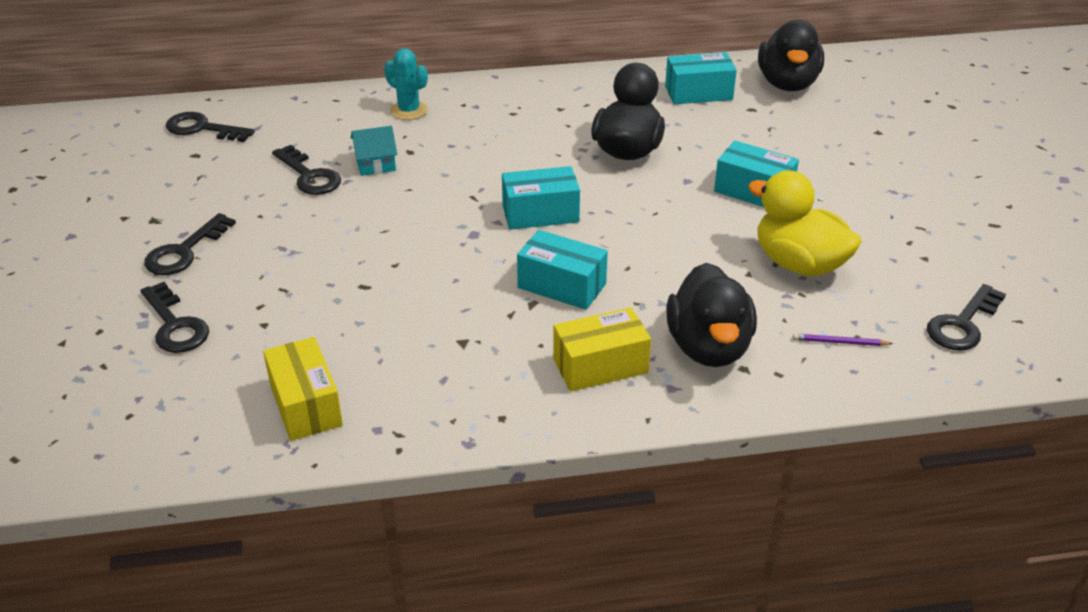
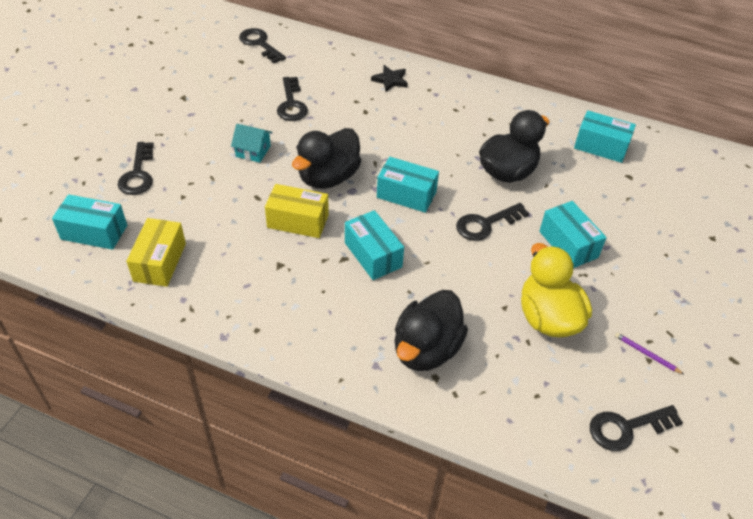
camera: 30 degrees right, 10 degrees up
(178, 412) = (94, 232): none -> turquoise box
(184, 251) = (182, 126): black key -> black key (485, 224)
(375, 164) = (337, 112): turquoise house -> turquoise house (253, 151)
(409, 111) = (390, 80): turquoise cactus -> black star
(600, 366) = (345, 325): yellow box -> yellow box (298, 221)
(787, 84) = (677, 167): black duck -> black duck (328, 177)
(839, 342) = (520, 393): purple pencil -> purple pencil (646, 354)

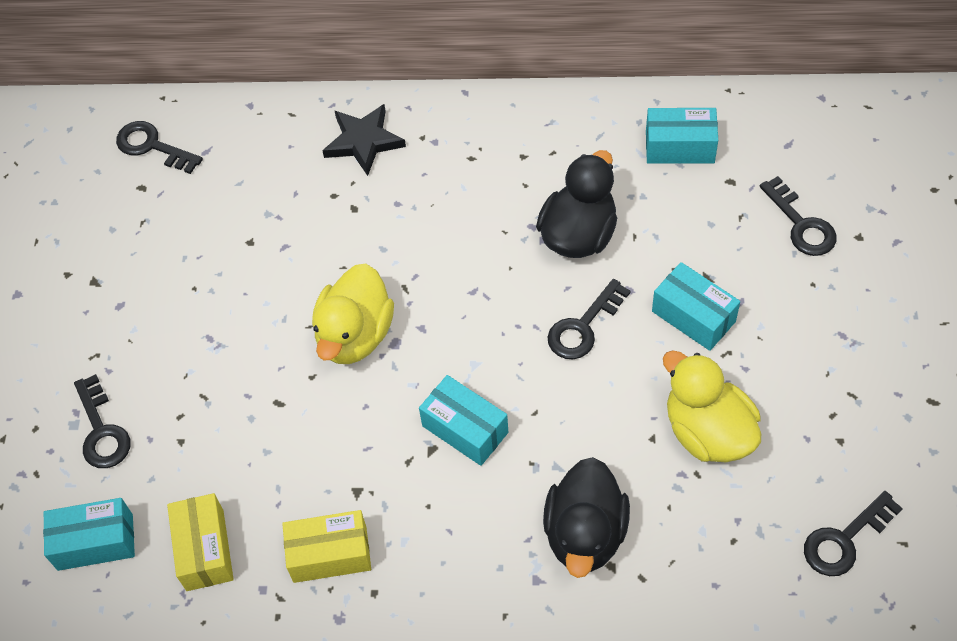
camera: 15 degrees left, 10 degrees up
(253, 151) = (236, 333): turquoise house -> none
(291, 104) = (249, 234): black key -> black key (801, 224)
(298, 221) = (348, 418): yellow box -> yellow box (330, 554)
(328, 177) = (355, 335): black duck -> yellow duck
(390, 80) = (364, 141): black star -> black star, size x1.51
(406, 195) = (466, 322): turquoise box -> none
(646, 354) = (835, 434): purple pencil -> none

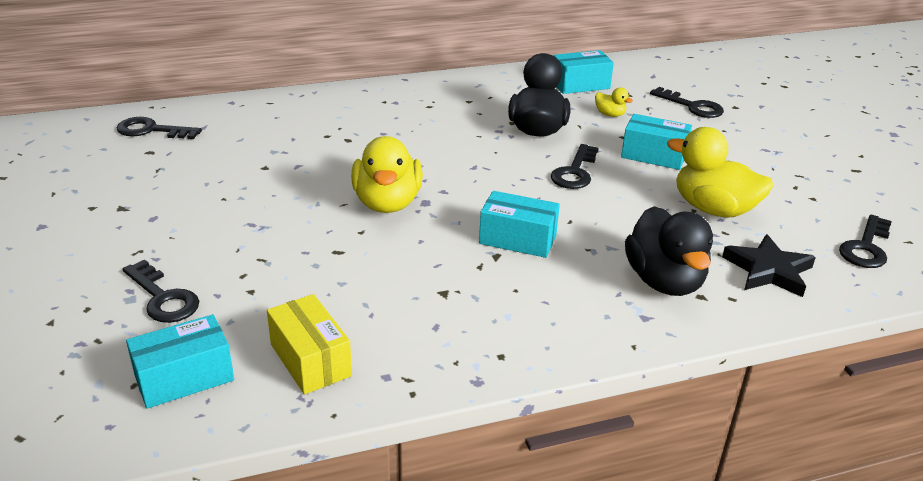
camera: 25 degrees left, 25 degrees down
(330, 554) = (442, 338): yellow box -> none
(364, 141) = (337, 108): black star -> black star (768, 270)
(684, 220) = (610, 114): none -> yellow duck

